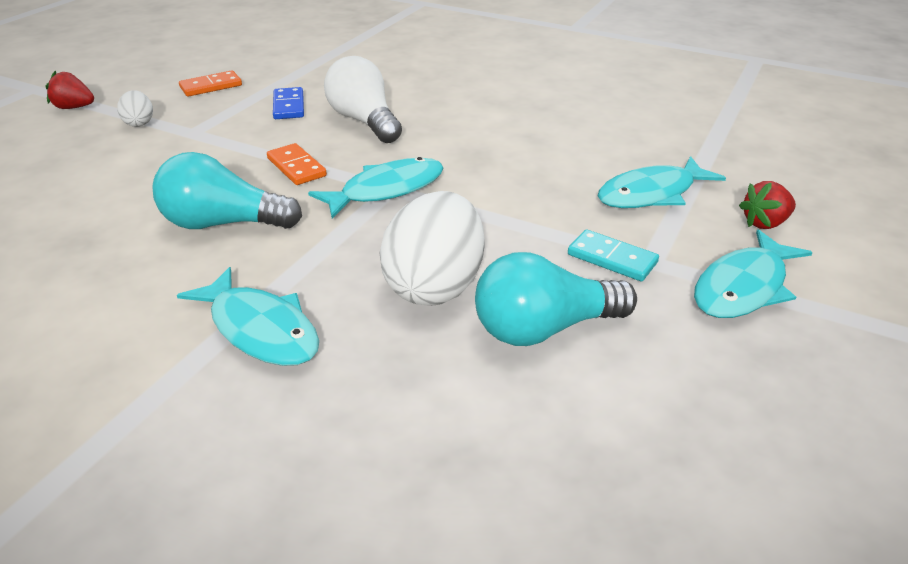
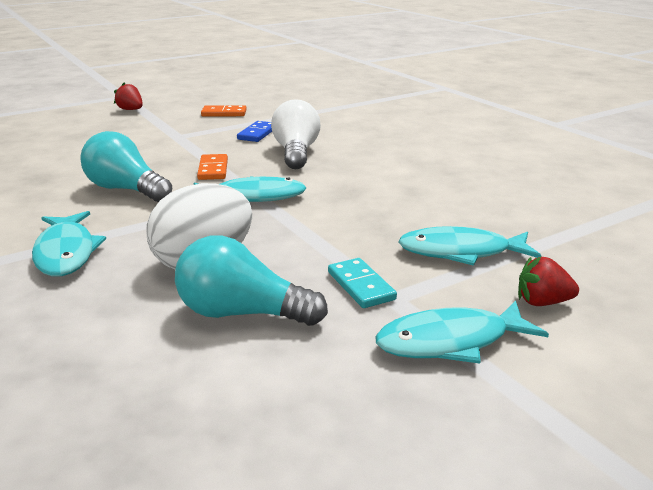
camera: 30 degrees right, 10 degrees down
(139, 123) = (154, 125): white egg -> none

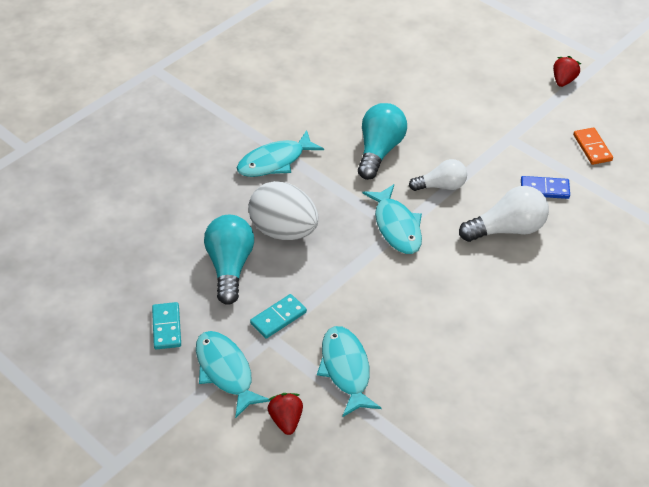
camera: 75 degrees right, 20 degrees up
(213, 169) = (441, 186): orange domino -> white light bulb
(340, 393) = (166, 327): none -> turquoise domino

